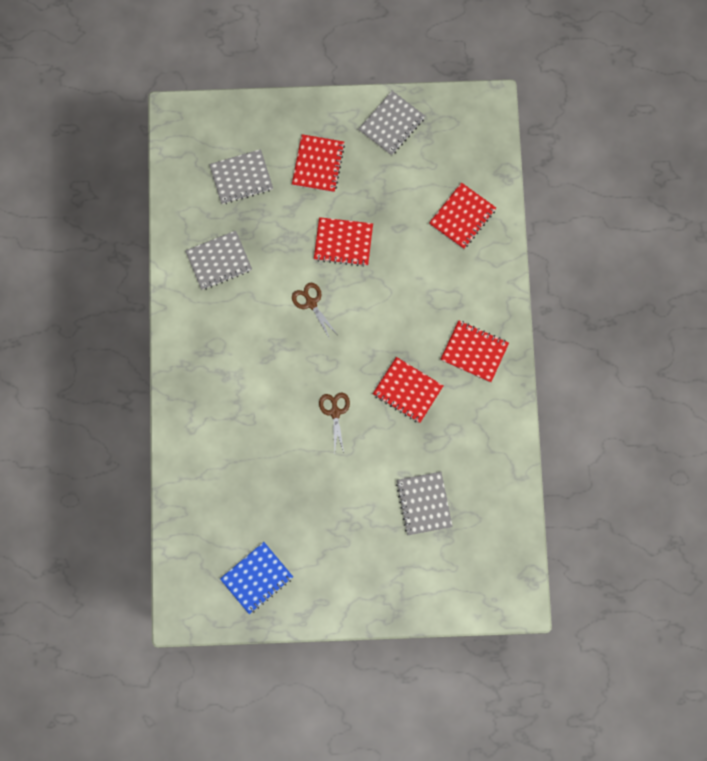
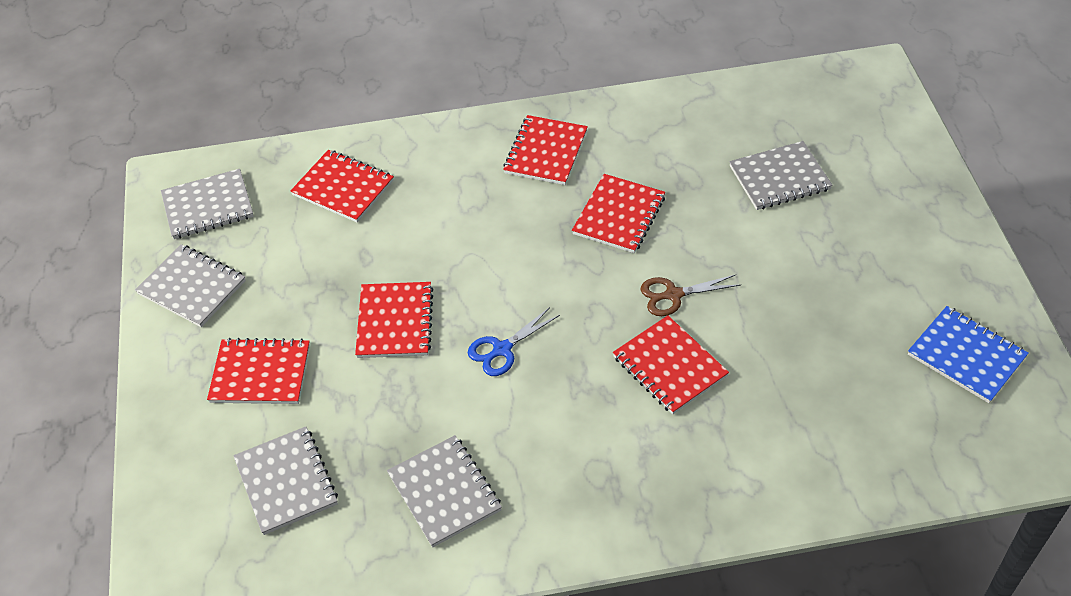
camera: 95 degrees left, 25 degrees down
(281, 399) = (669, 367): none -> red notebook
(311, 303) = (502, 349): brown scissors -> blue scissors
(459, 132) = (208, 206): none -> grey notebook

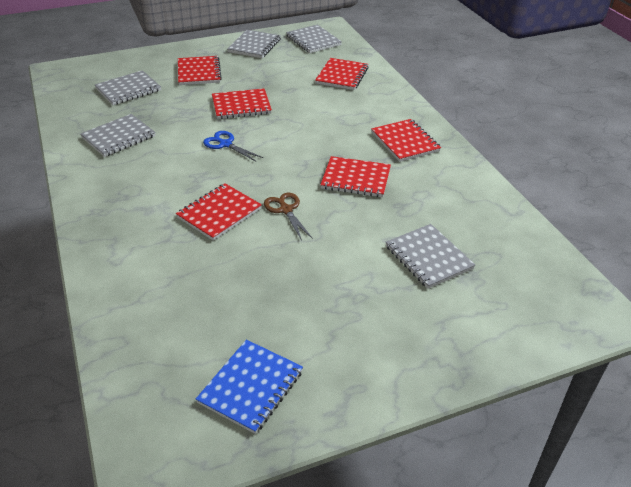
camera: 75 degrees right, 10 degrees down
(545, 152) = (405, 142): red notebook -> red notebook turned 60 degrees clockwise

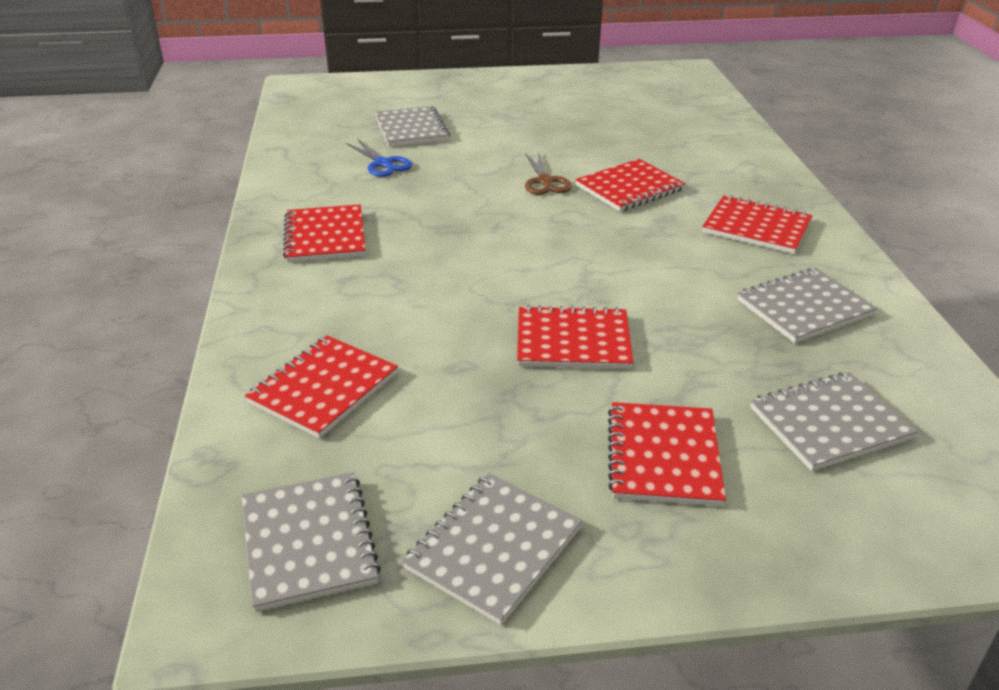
camera: 165 degrees left, 5 degrees down
(225, 144) = (612, 270): blue scissors -> blue scissors (383, 164)
(251, 387) = (611, 87): blue notebook -> none
(355, 179) = (436, 201): red notebook -> red notebook (756, 227)

